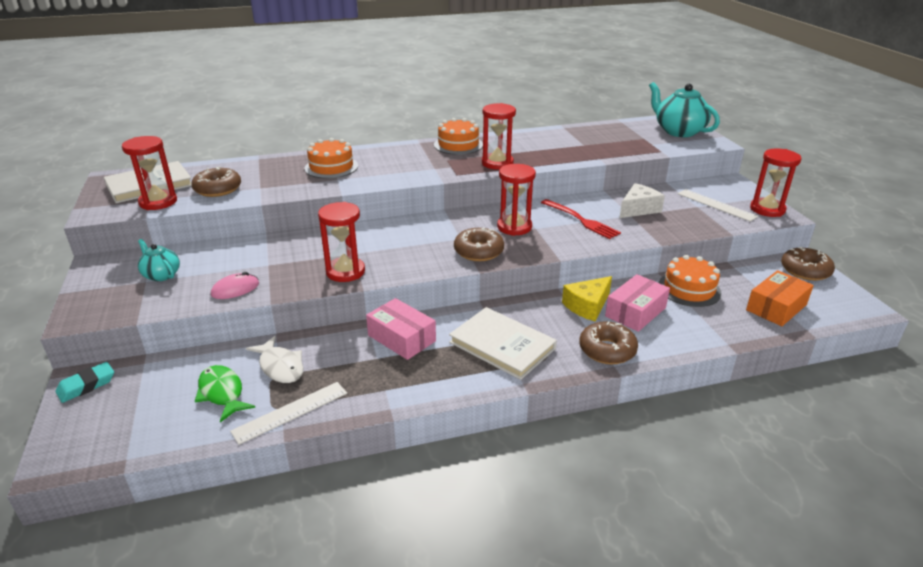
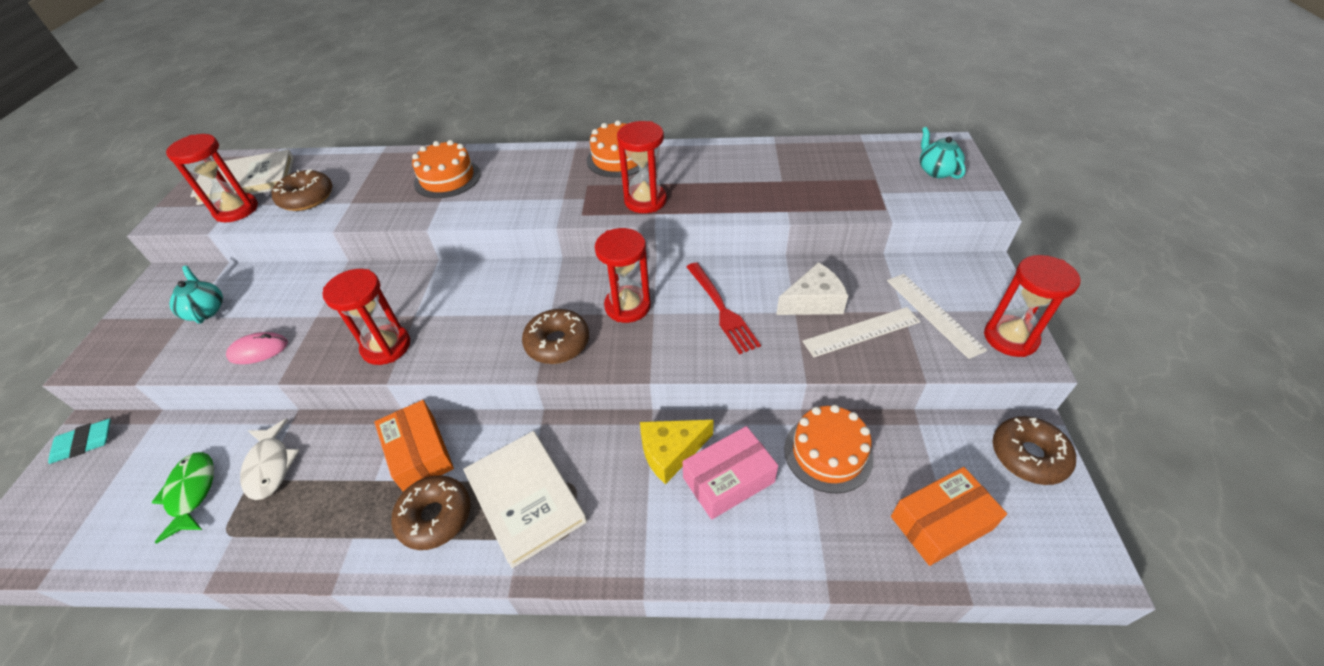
camera: 20 degrees right, 15 degrees up
(290, 412) = (236, 545): white ruler -> white ruler (861, 332)
(401, 338) = (419, 453): pink box -> orange box
(607, 350) = (651, 544): brown donut -> brown donut (435, 517)
(678, 131) = (936, 171): turquoise teapot -> turquoise teapot, size x0.55

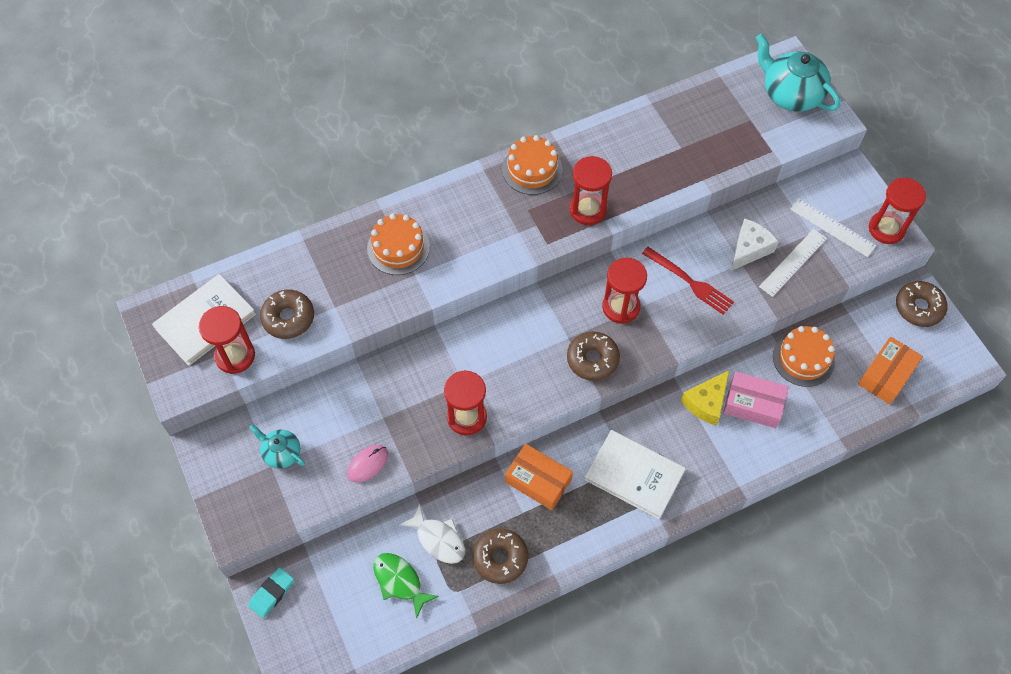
camera: 30 degrees left, 15 degrees up
(435, 517) = (586, 514): brown donut -> brown donut (500, 558)
(728, 480) = (753, 404): pink box -> pink box turned 75 degrees clockwise
(936, 171) = (790, 94): turquoise teapot -> turquoise teapot, size x1.83

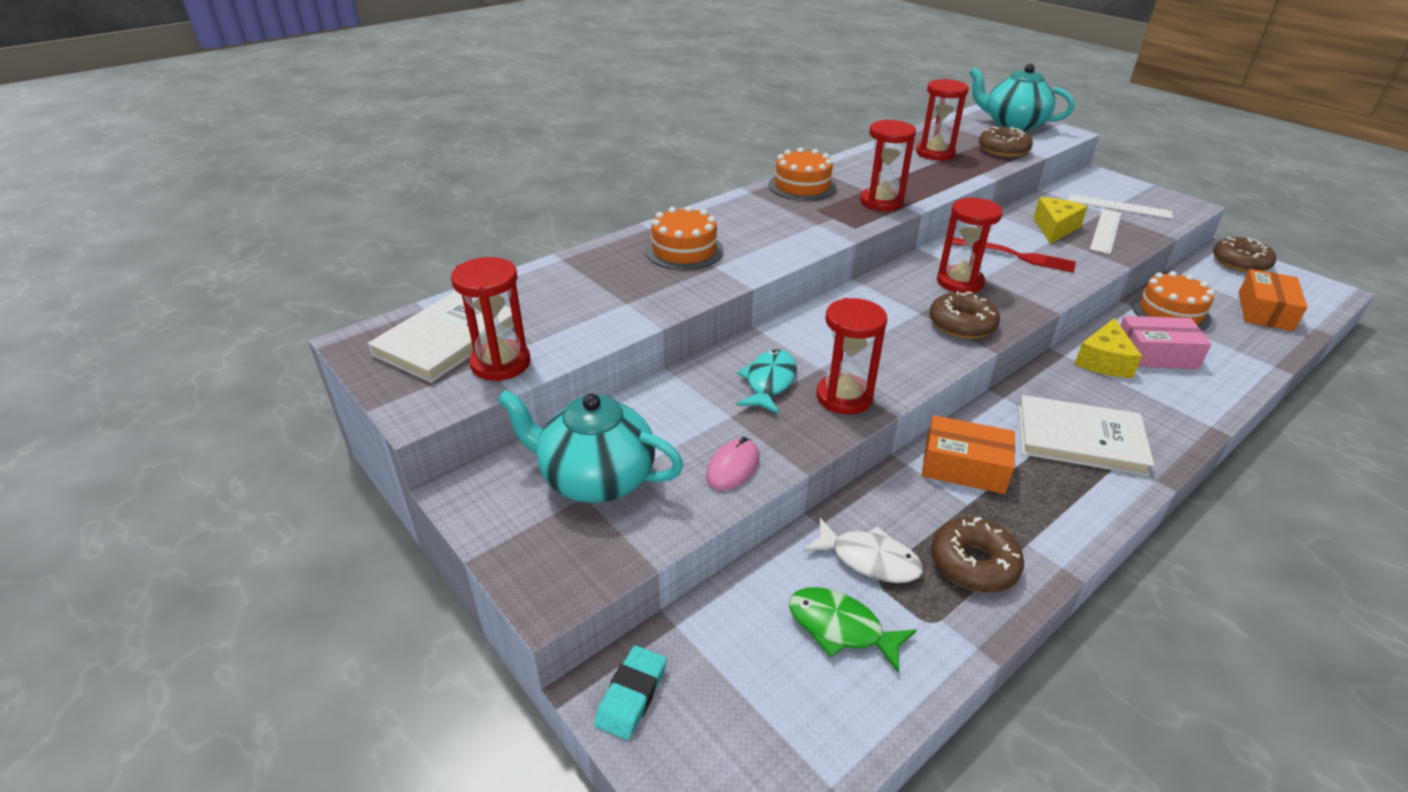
camera: 15 degrees left, 25 degrees down
(281, 453) = (596, 478): turquoise teapot -> turquoise teapot, size x1.83
(288, 318) = (566, 320): brown donut -> brown donut (1003, 150)
(422, 390) = (769, 382): none -> turquoise fish
(749, 249) = (1055, 228): white cheese -> yellow cheese
(886, 229) = (1168, 201): red hourglass -> red hourglass (935, 153)

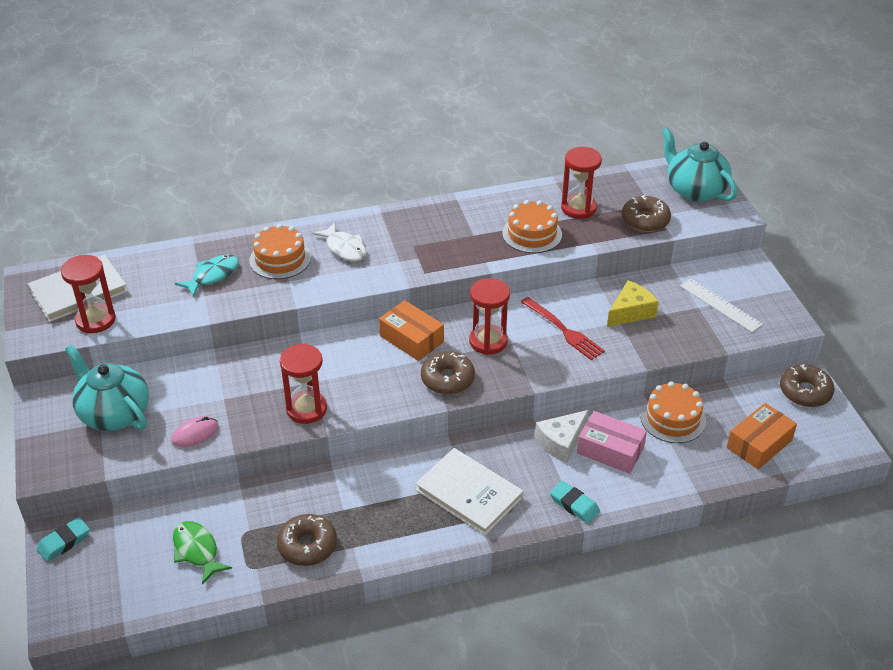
camera: 25 degrees right, 5 degrees up
(769, 382) = (269, 382): turquoise fish -> turquoise fish (212, 276)
(802, 186) = (427, 217): orange cake -> orange cake (532, 234)
(869, 559) = (249, 520): white fish -> white fish (344, 248)
(881, 202) = (472, 252): red hourglass -> none
(964, 467) = (367, 484): orange box -> orange box (411, 339)
(1104, 361) = (561, 442): yellow cheese -> white cheese
(1106, 231) = (673, 327): white ruler -> none
(1190, 414) = (574, 505): none -> turquoise eraser

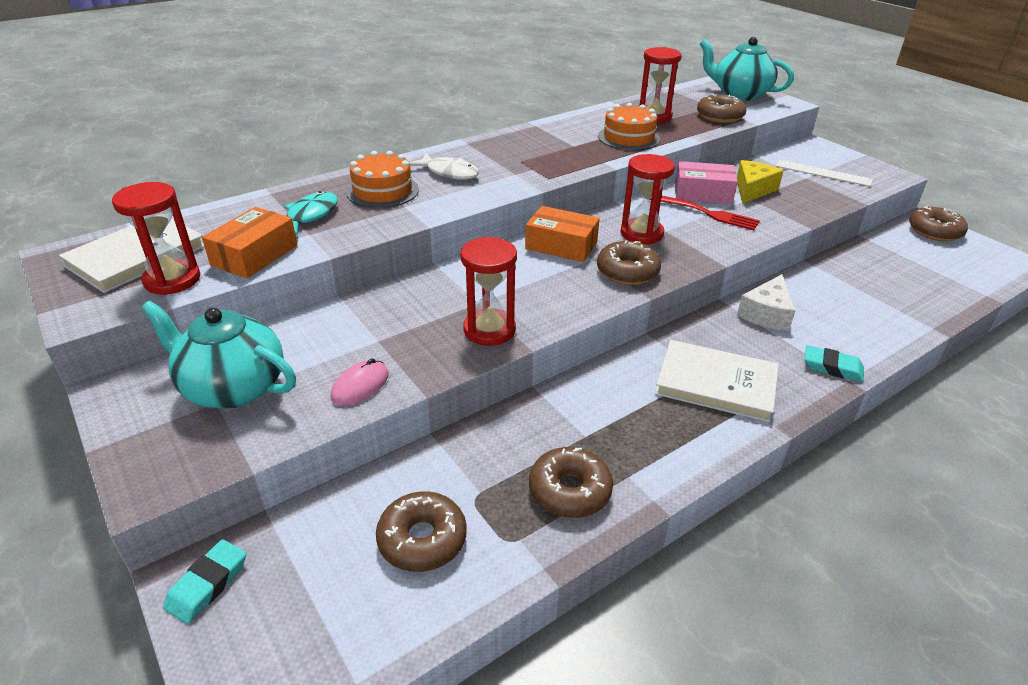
camera: 20 degrees left, 5 degrees down
(197, 551) = (422, 539): green fish -> brown donut
(610, 450) = (819, 311): pink box -> pink box (702, 194)
(673, 418) = (848, 273): orange cake -> none
(759, 444) = (942, 277): orange box -> orange box (254, 255)

